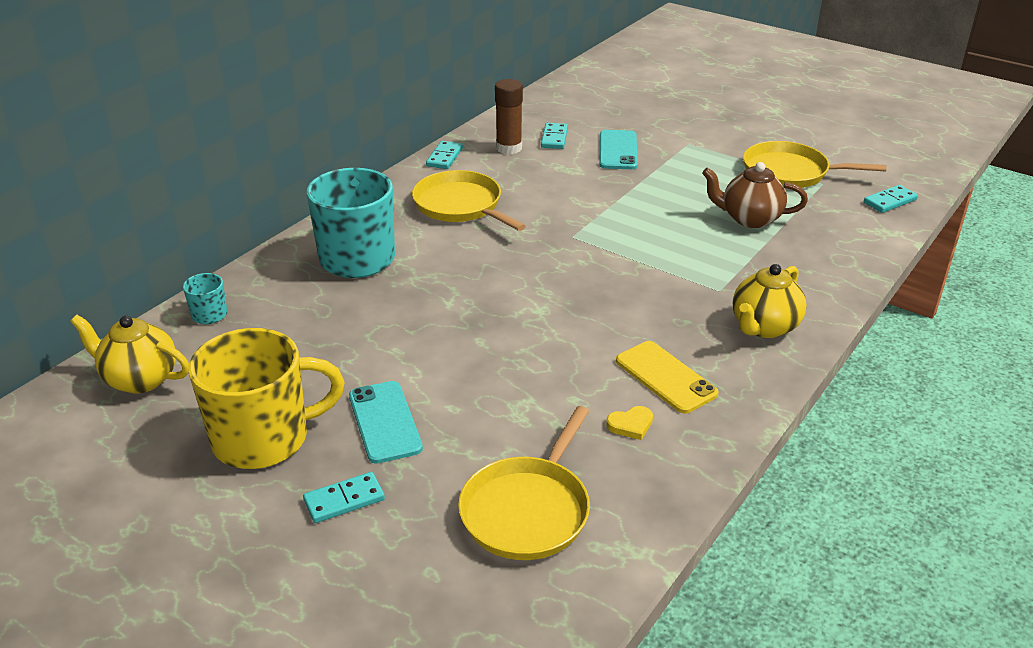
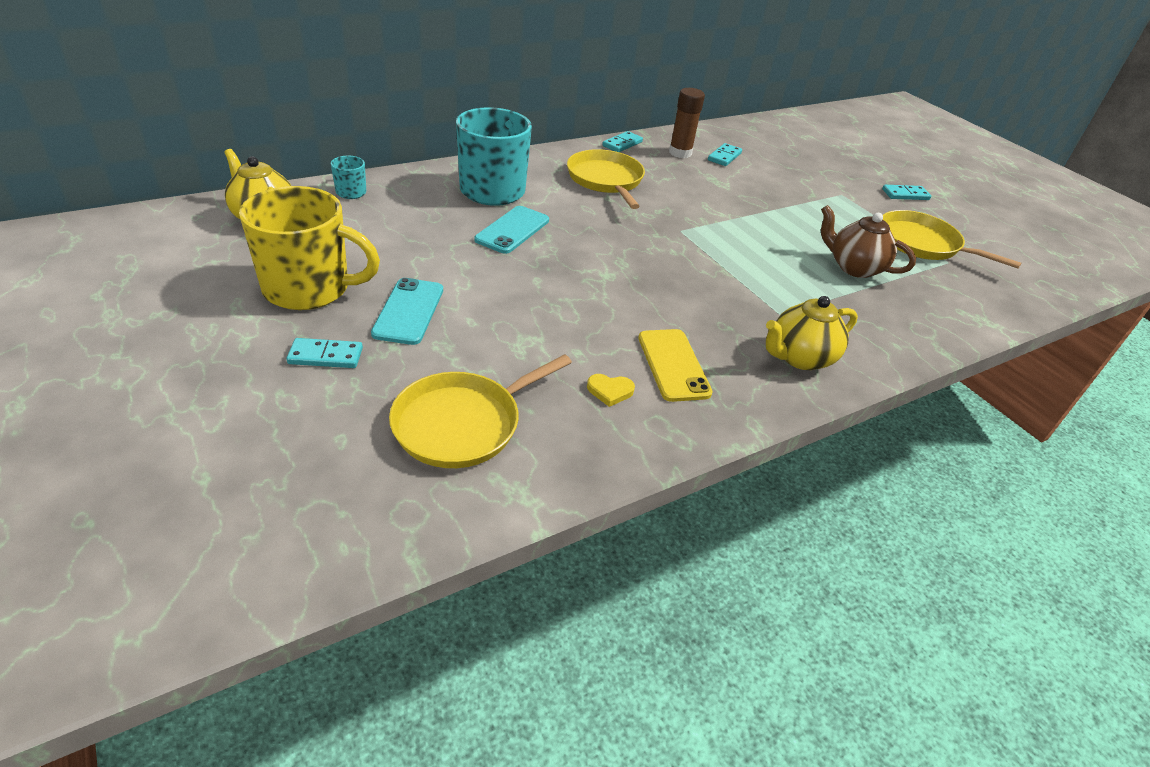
camera: 20 degrees right, 5 degrees up
(618, 150) = (772, 181): turquoise phone -> turquoise phone (512, 230)
(890, 201) = (1008, 297): turquoise domino -> turquoise domino (905, 194)

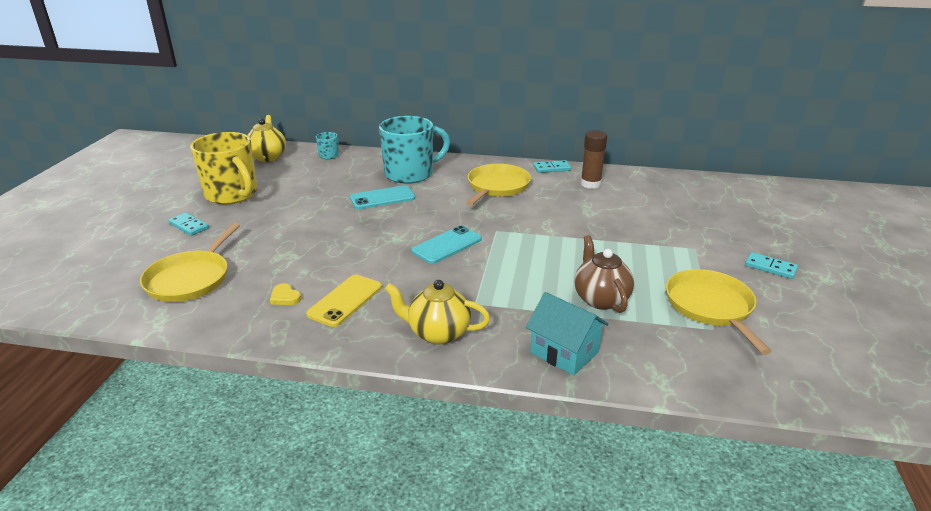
camera: 45 degrees right, 10 degrees down
(408, 311) = (257, 220): turquoise phone -> turquoise phone (447, 245)
(462, 424) = (190, 279): yellow pan -> yellow pan turned 75 degrees counterclockwise
(724, 157) = (626, 195): turquoise domino -> none
(903, 328) = (564, 352): none -> turquoise house

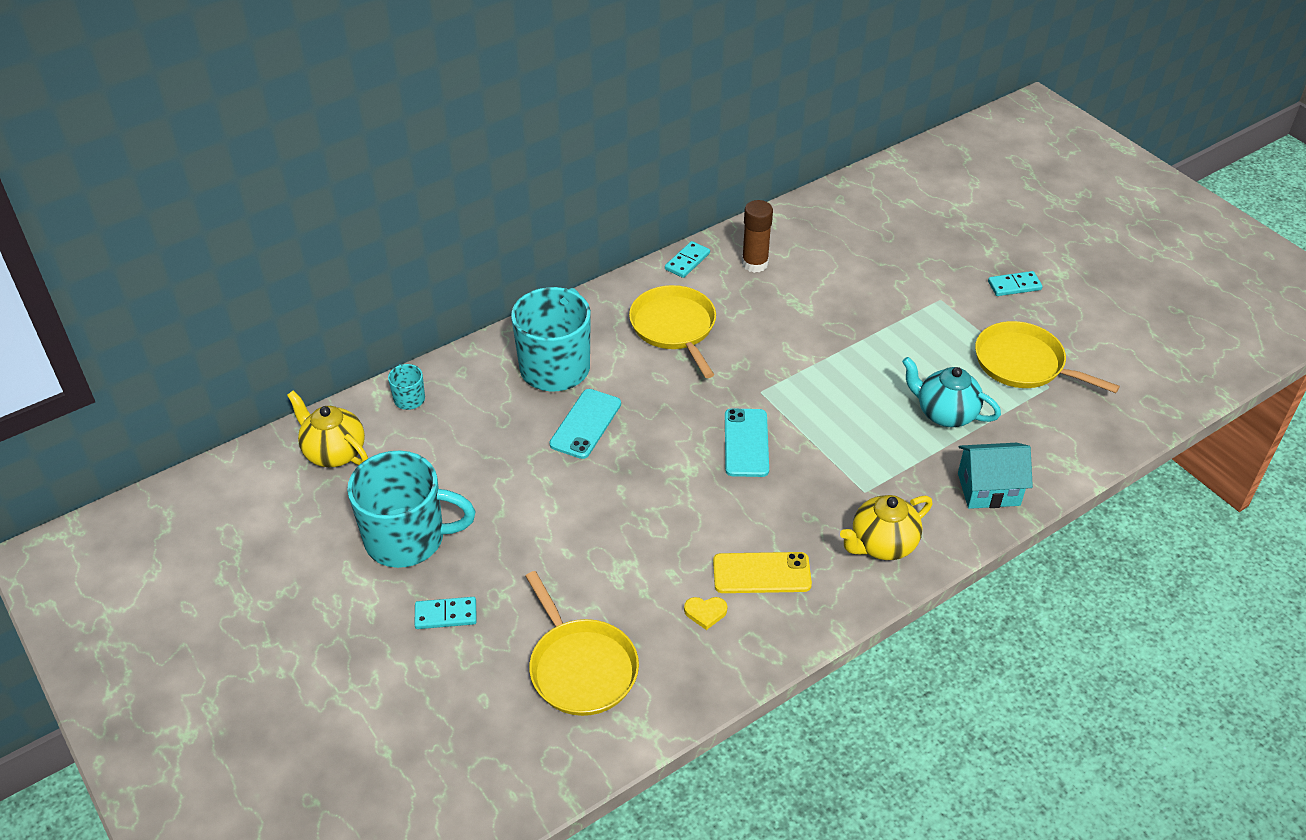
camera: 45 degrees left, 15 degrees up
(232, 195) = (407, 539): yellow mug -> turquoise mug
(345, 300) = (761, 573): yellow phone -> yellow phone turned 75 degrees counterclockwise
(600, 299) = (945, 414): brown teapot -> turquoise teapot

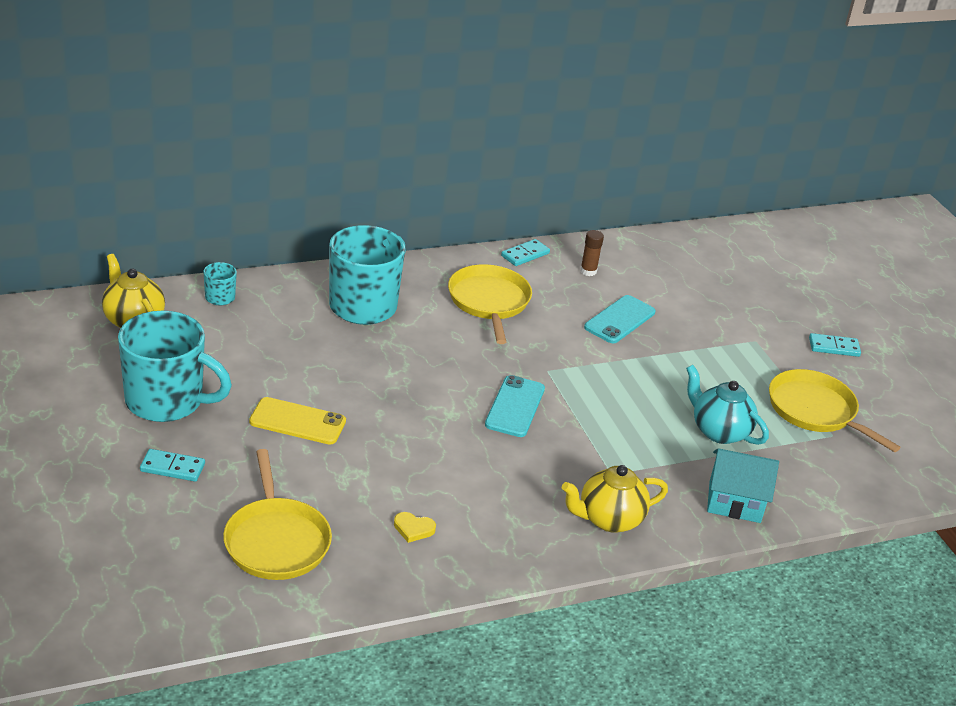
camera: 10 degrees right, 10 degrees down
(585, 424) = (371, 355): turquoise phone -> turquoise phone (620, 320)
(755, 263) = (588, 271): brown glue stick -> brown glue stick, size x0.64
(761, 573) = (481, 512): yellow phone -> yellow phone (297, 422)

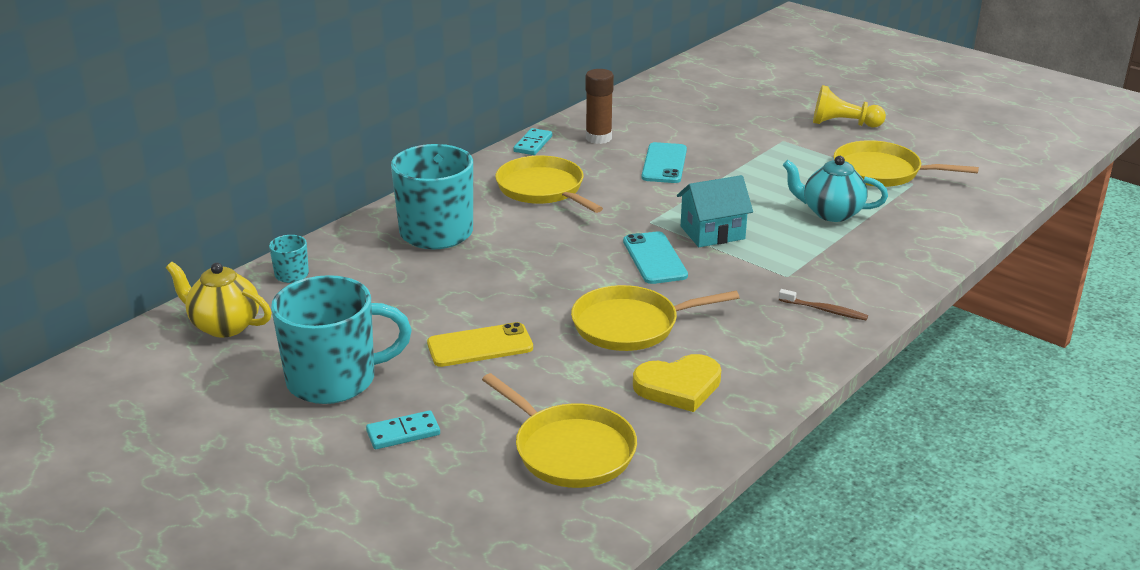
camera: 25 degrees left, 5 degrees down
(413, 529) = (678, 386): yellow heart -> yellow heart, size x1.96
(431, 458) = (630, 325): none -> yellow pan
(588, 271) = (598, 138): brown glue stick -> brown glue stick, size x1.56
(609, 519) = (824, 310): yellow teapot -> brown toothbrush
(734, 502) = (900, 258): turquoise house -> turquoise house (712, 233)
(834, 347) = (843, 124): turquoise domino -> yellow pawn

